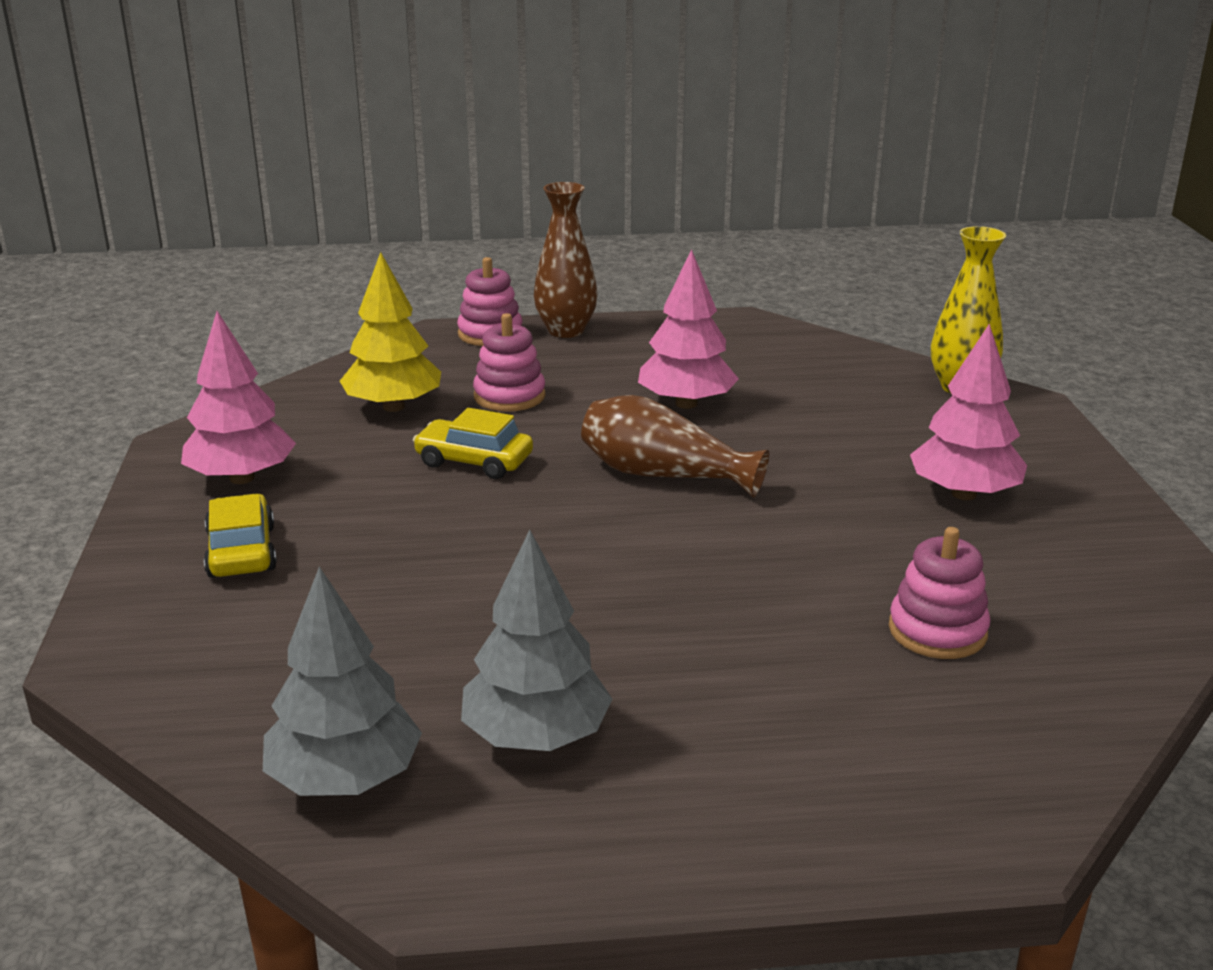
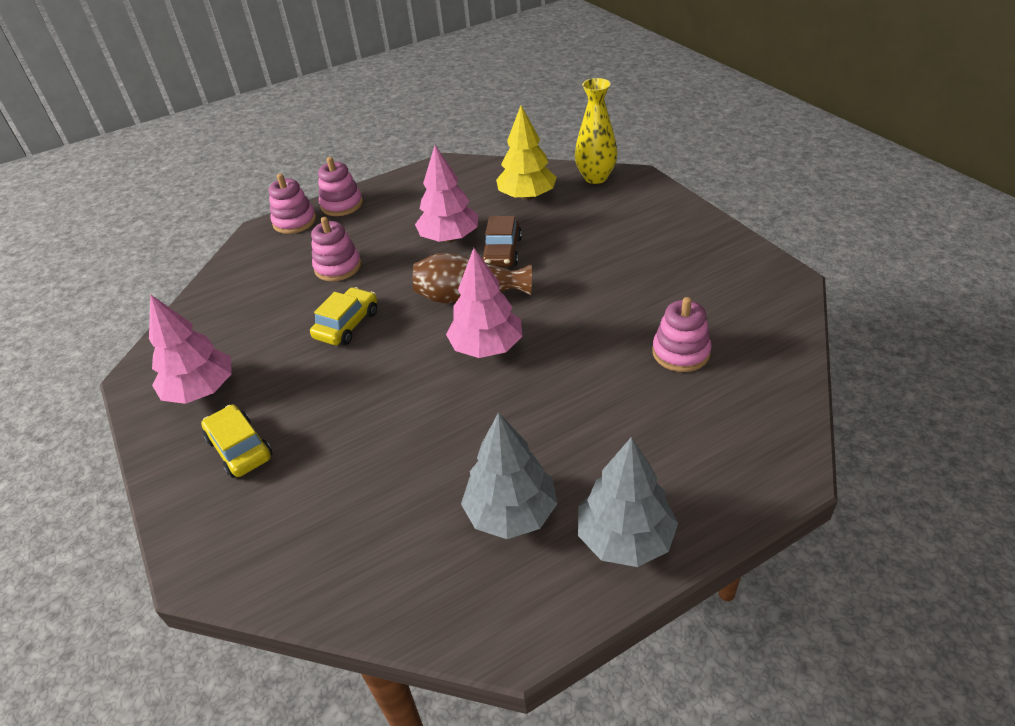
camera: 20 degrees left, 15 degrees up
(345, 779) = (418, 592): grey tree -> grey tree (625, 538)
(393, 407) = (267, 299): yellow tree -> yellow tree (527, 196)
(474, 461) = (347, 324): yellow car -> yellow car turned 120 degrees clockwise
(566, 331) = (342, 204): brown vase -> pink stacking toy
(750, 438) = (502, 252): none -> brown car
(963, 494) = (640, 253): pink tree -> pink tree (486, 347)

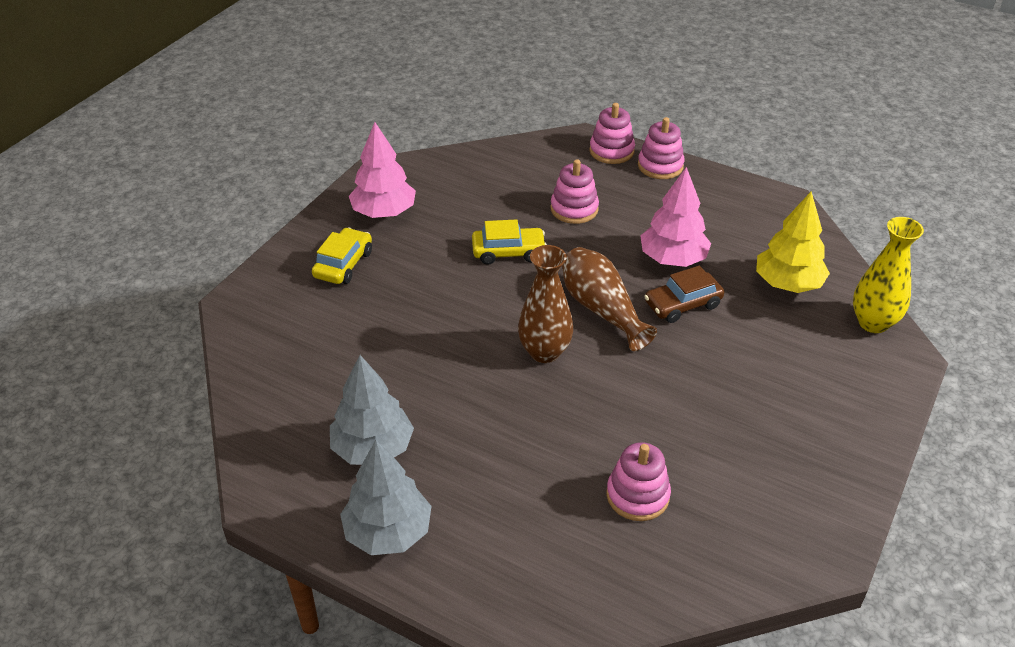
camera: 55 degrees right, 0 degrees up
(486, 347) = (544, 352): pink tree -> brown vase

